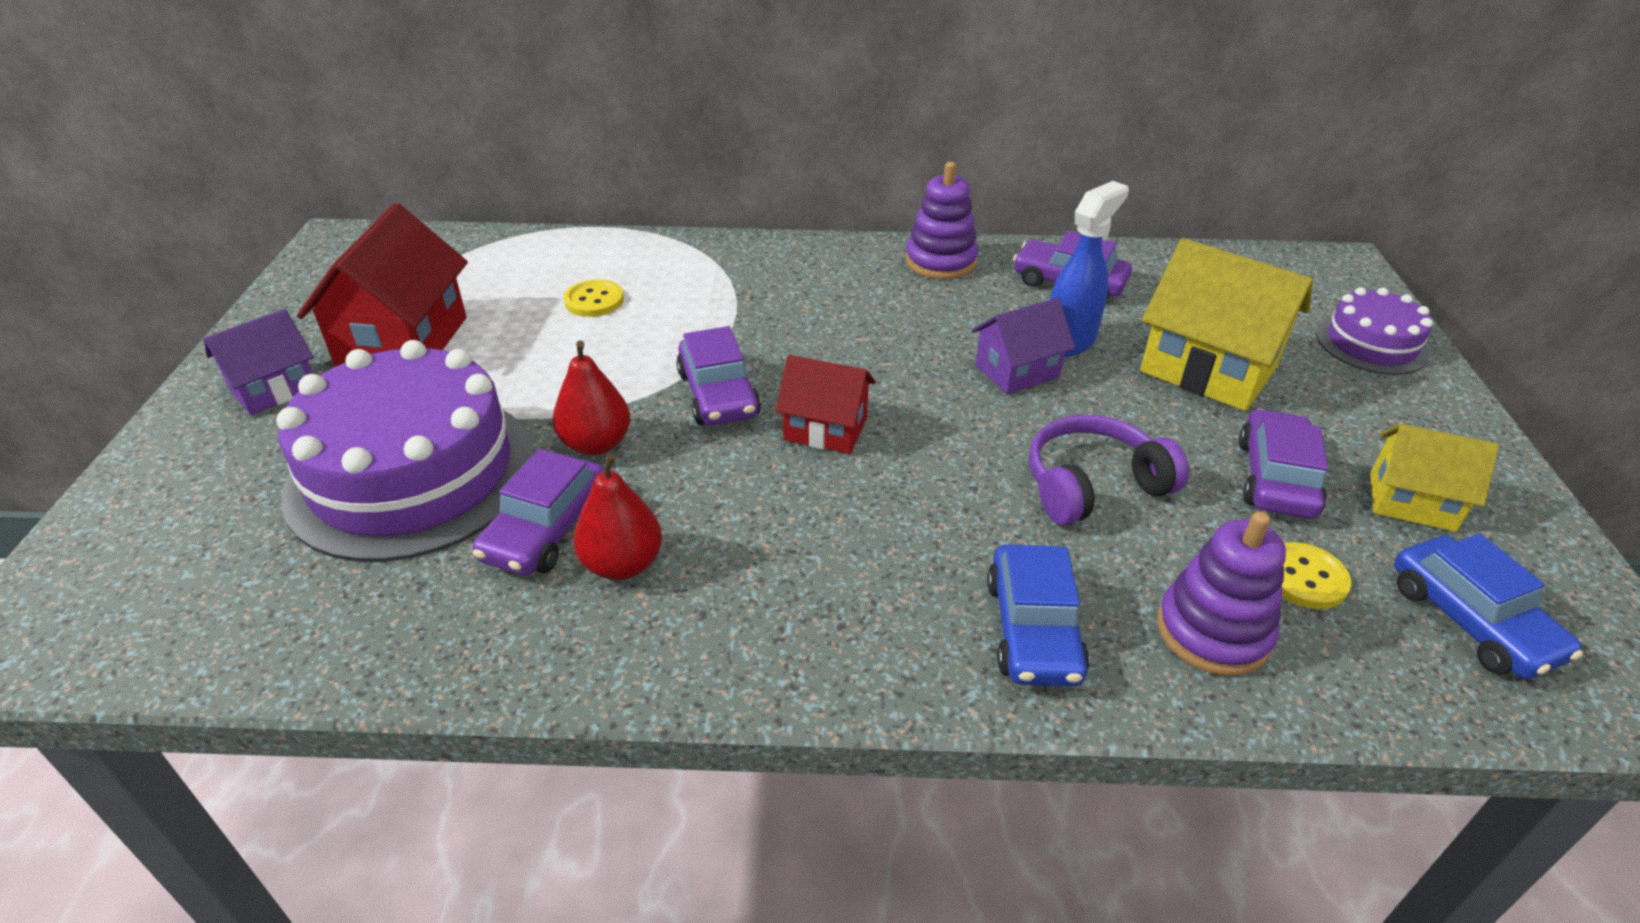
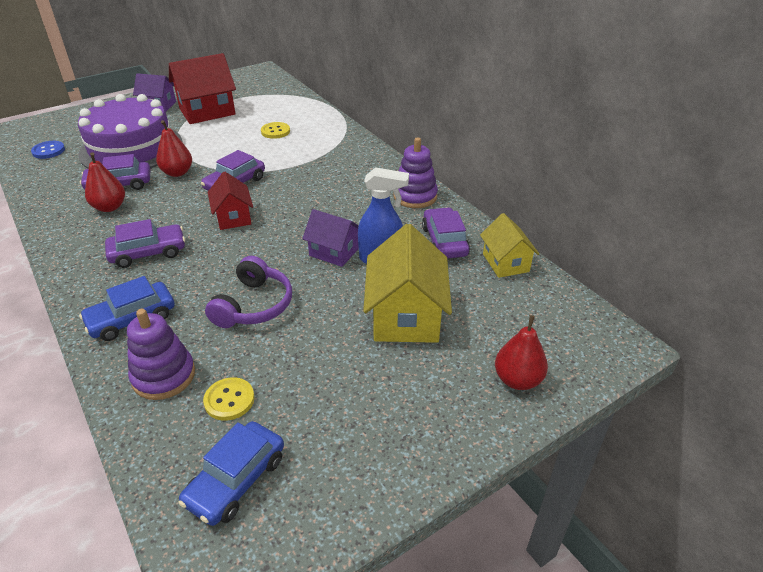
camera: 55 degrees right, 0 degrees up
(235, 601) = (48, 151): none -> blue button
(1093, 485) = (254, 305): purple headphones -> purple headphones turned 75 degrees clockwise
(1275, 478) = (315, 369): purple car -> purple car (148, 252)
(1371, 344) = (517, 380): purple cake -> red pear
(1411, 501) = (339, 433): yellow house -> yellow house (505, 263)

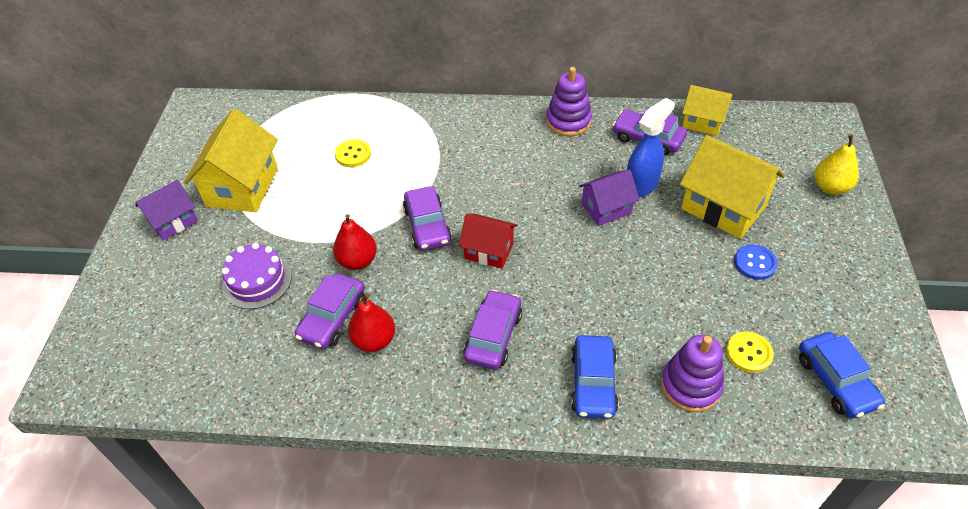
camera: 50 degrees left, 10 degrees up
(48, 151) = (174, 360): blue button -> blue button (755, 263)
(131, 148) = (257, 281): purple cake -> purple cake, size x0.51
(207, 111) = (242, 187): red house -> yellow house
(254, 305) = (640, 291): purple headphones -> none
(517, 380) = (830, 187): red pear -> yellow pear

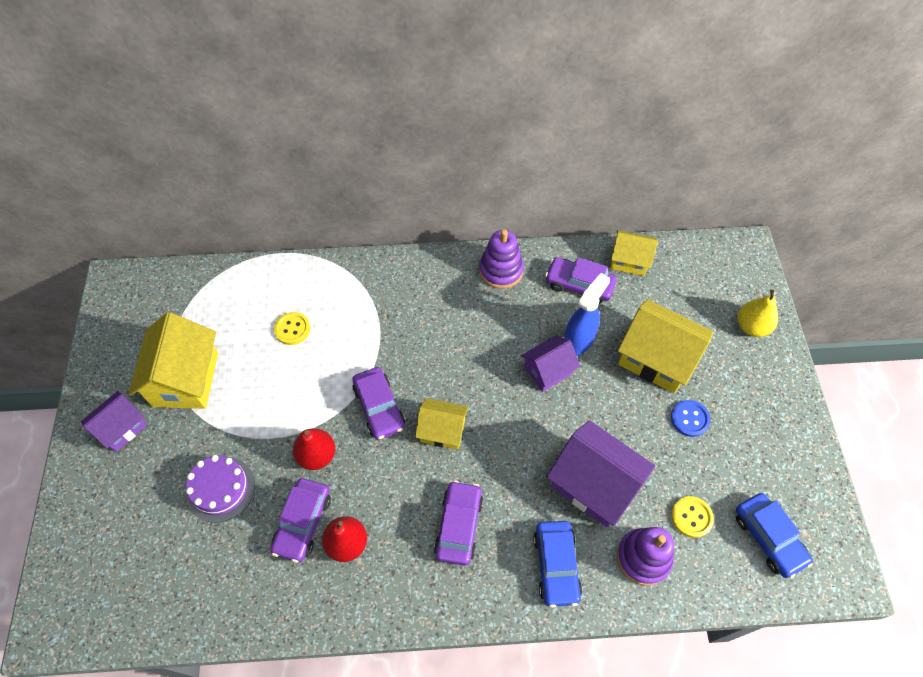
camera: 10 degrees left, 10 degrees up
(489, 251) = (442, 430): red house -> yellow house
(643, 313) = (594, 484): none -> purple house

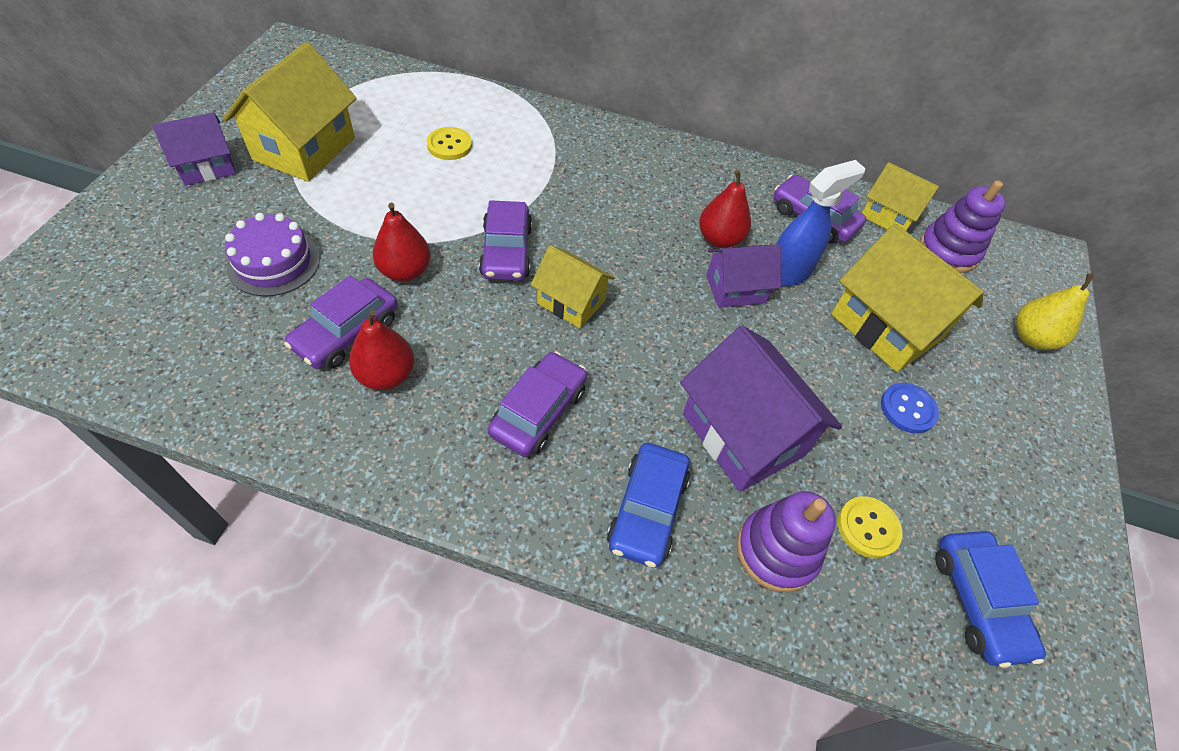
camera: 15 degrees right, 5 degrees down
(501, 270) = (722, 173): purple stacking toy -> purple stacking toy (948, 251)
(521, 332) = (719, 239): none -> red pear

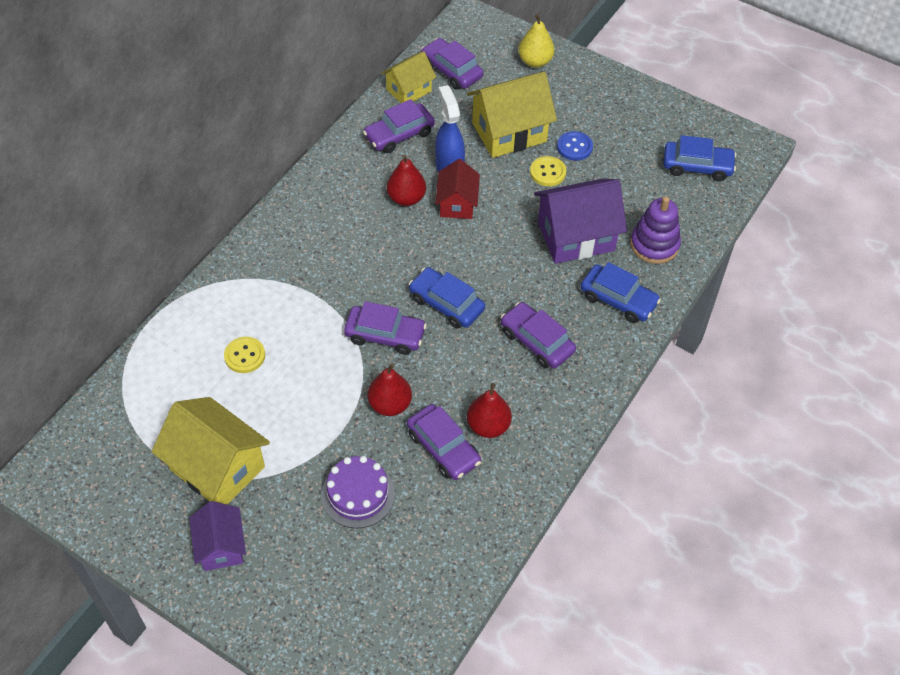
camera: 70 degrees left, 0 degrees up
(571, 302) = (446, 304): yellow house -> blue car
(735, 289) = (457, 203): purple house -> red house
(868, 528) = (648, 197): yellow button -> yellow button (547, 172)
(948, 251) = (451, 70): purple stacking toy -> purple car

